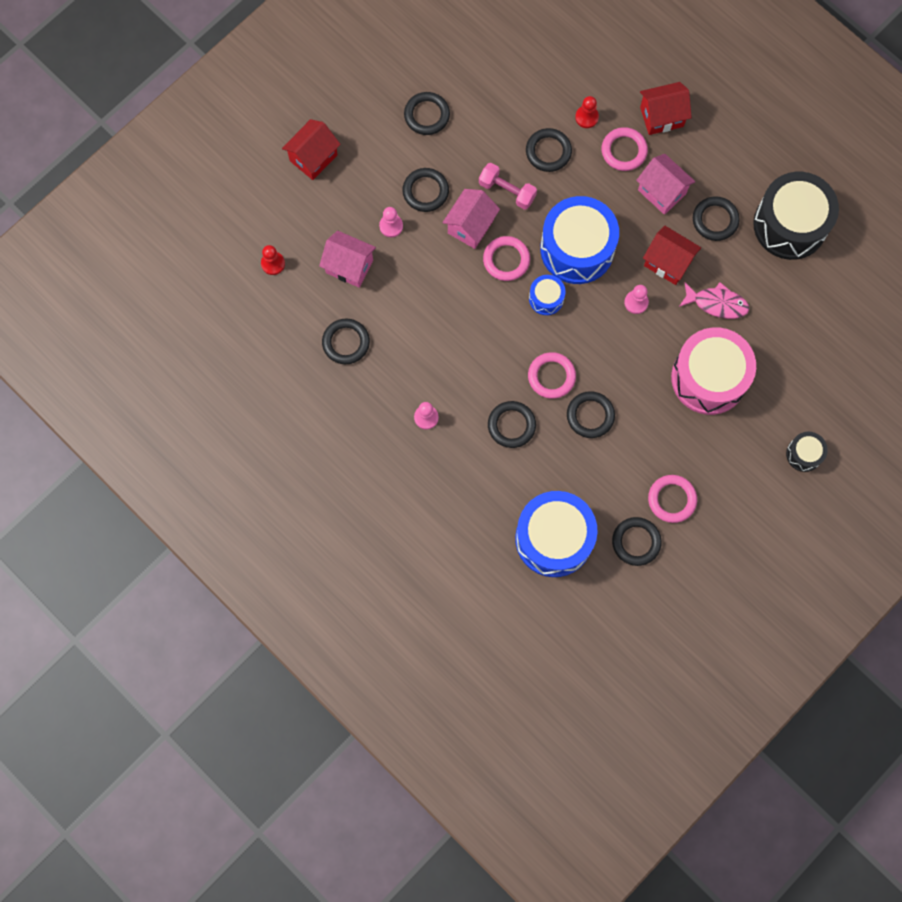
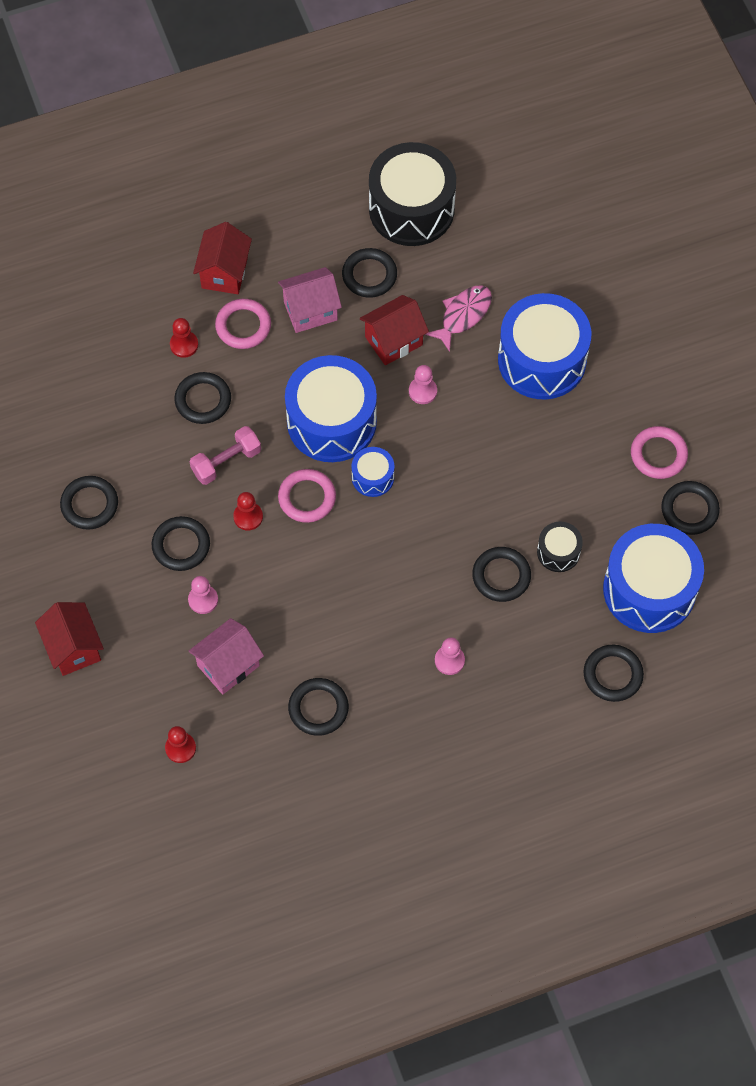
camera: 65 degrees left, 10 degrees down
(470, 226) = (248, 517): pink house -> red pawn
(551, 376) = (465, 511): pink ring -> none
(590, 415) = (528, 492): black ring -> black ring (613, 675)
(709, 378) = (542, 360): pink drum -> blue drum
(804, 454) = (667, 309): black drum -> black drum (558, 552)

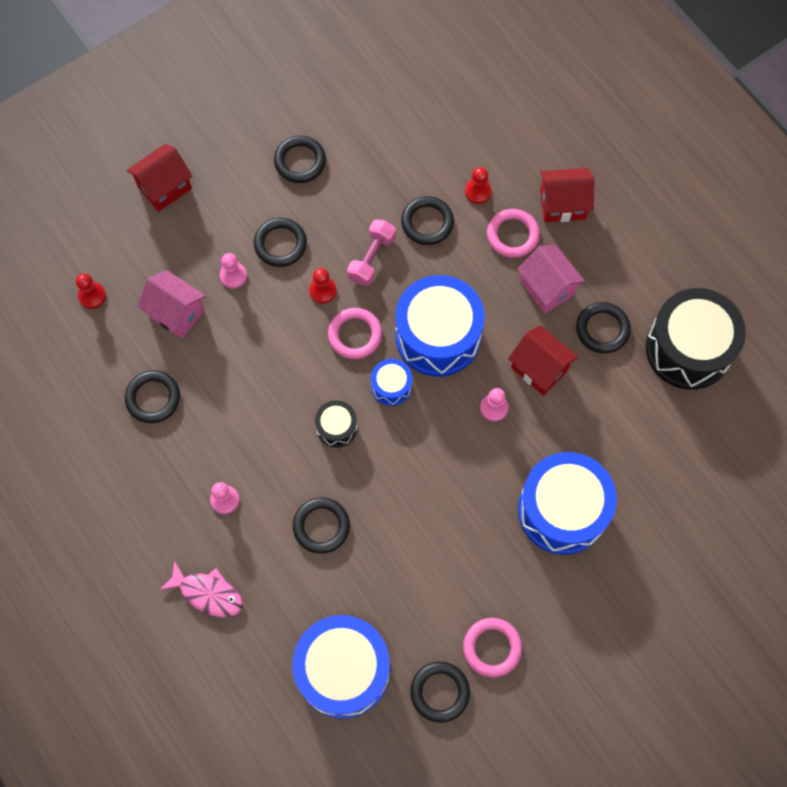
camera: 75 degrees right, 5 degrees up
(226, 461) = (372, 258): pink dumbbell -> pink dumbbell turned 75 degrees clockwise
(463, 315) = (587, 425): pink fish -> pink fish (207, 593)
(558, 552) = (360, 574): black drum -> black drum (336, 427)
(613, 675) = (245, 654): black ring -> none

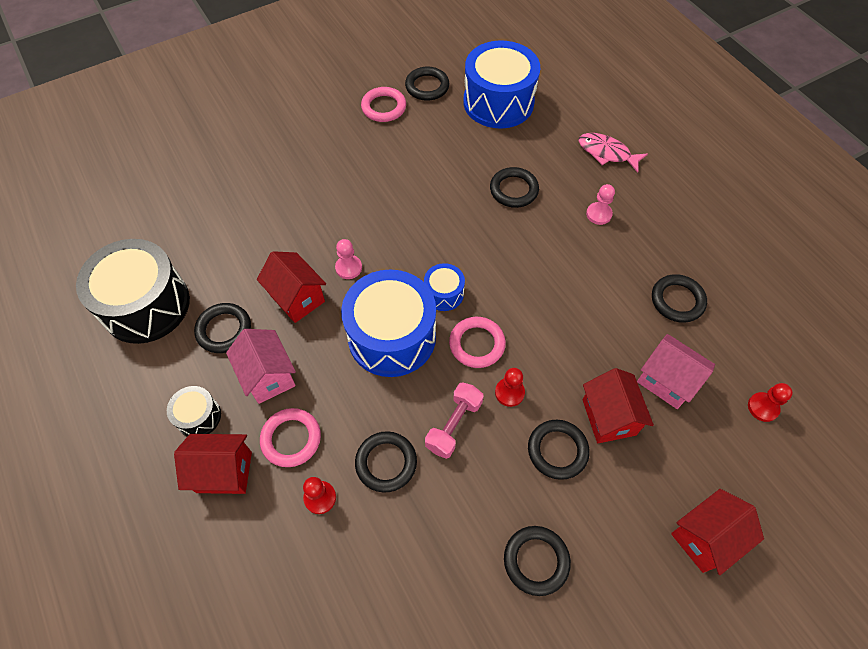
camera: 175 degrees left, 10 degrees down
(233, 276) = (608, 417): pink pawn -> red house
(336, 427) = (498, 262): black drum -> black drum (198, 417)
(562, 510) = (306, 187): blue drum -> none

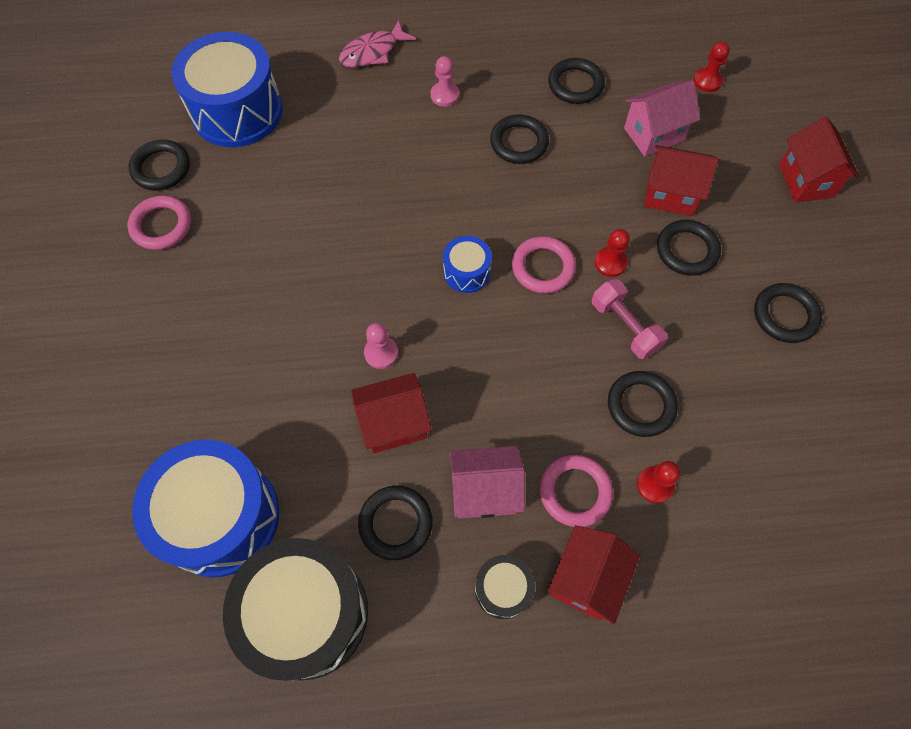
camera: 65 degrees left, 5 degrees up
(392, 336) = (495, 343): blue drum -> blue drum (221, 517)
(513, 190) = (370, 151): black ring -> black ring (519, 142)

